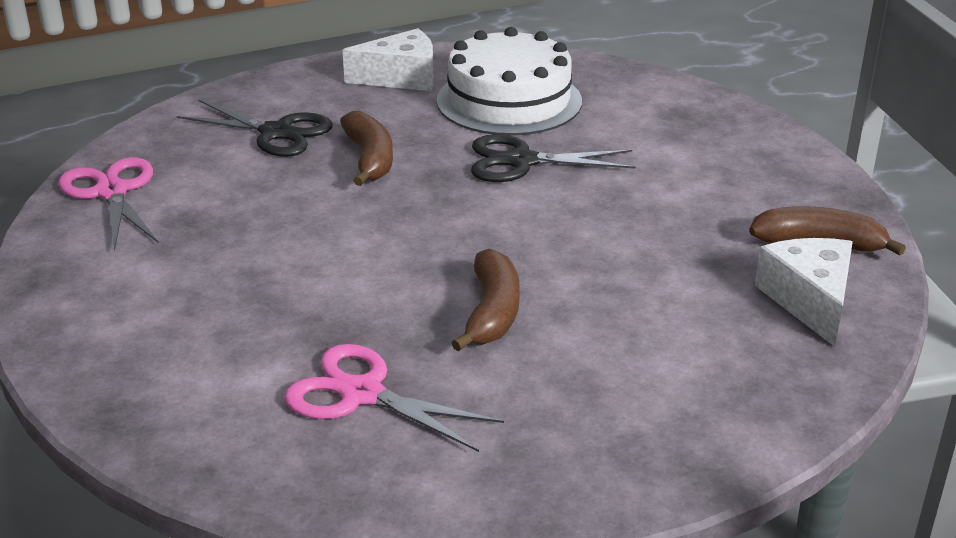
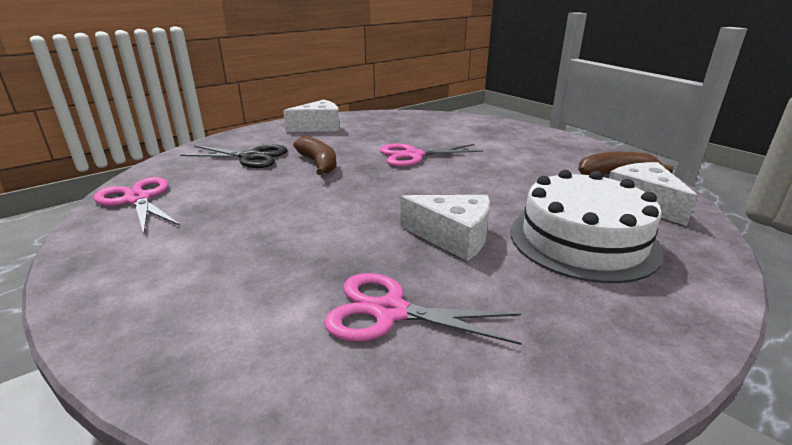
camera: 15 degrees left, 5 degrees down
(492, 313) = (453, 237): brown banana -> white cheese
(509, 101) = (387, 131): white cake -> white cake (583, 240)
(521, 161) = (413, 155): black scissors -> pink scissors

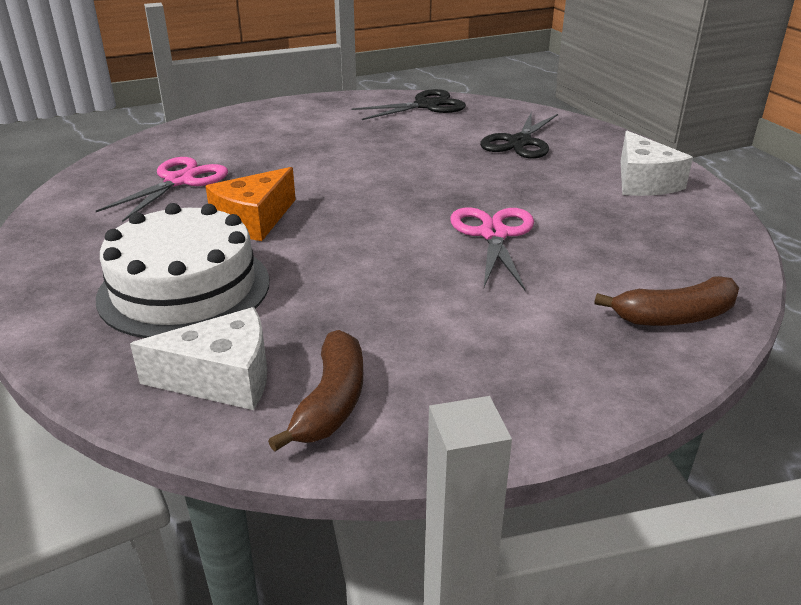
camera: 105 degrees right, 5 degrees up
(138, 199) = (426, 105): pink scissors -> black scissors
(318, 164) = (484, 174): brown banana -> brown banana (674, 317)
(453, 237) = (254, 220): white cheese -> orange cheese

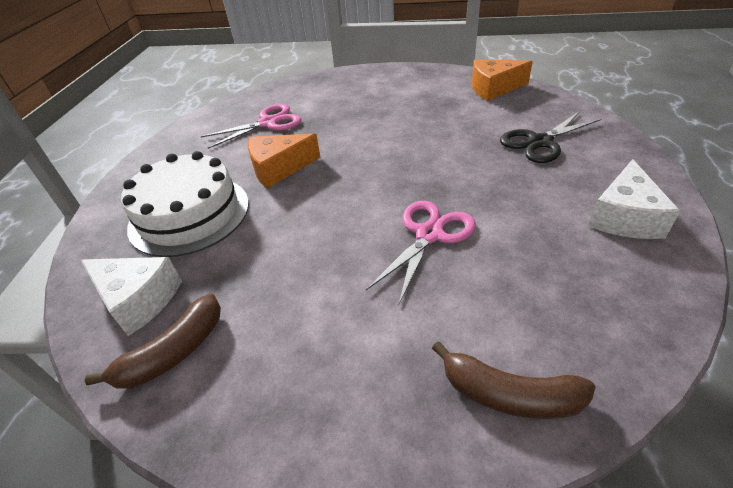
camera: 35 degrees right, 10 degrees up
(426, 105) = (493, 88): black scissors -> orange cheese

